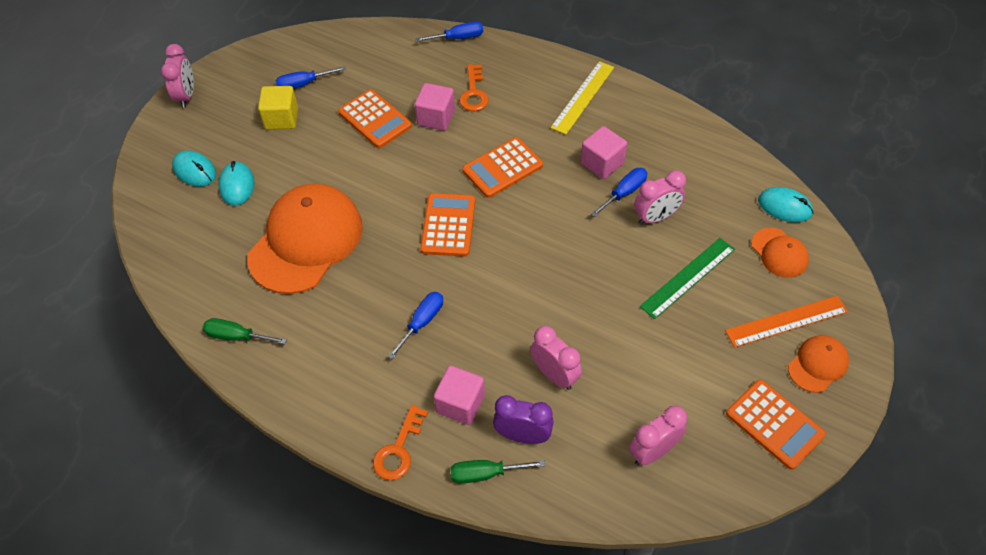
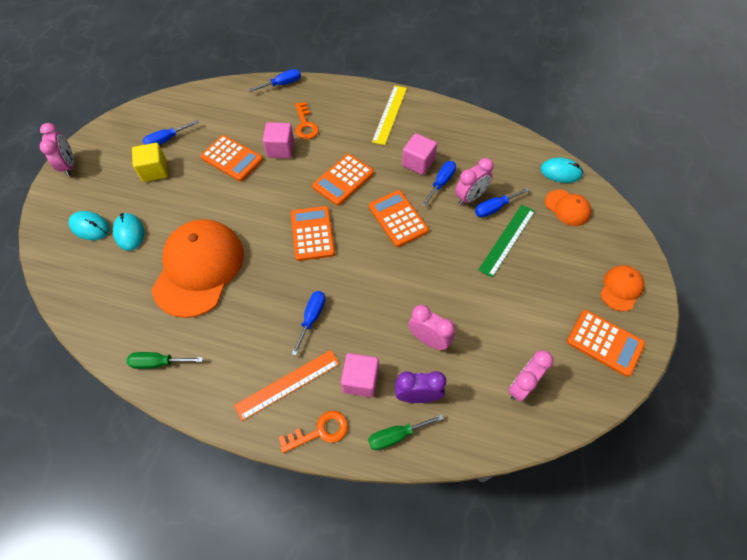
camera: 15 degrees left, 5 degrees up
(398, 449) = (320, 431): orange key -> orange key turned 120 degrees counterclockwise
(557, 226) = (398, 218): none -> orange calculator
(683, 236) = (494, 208): none -> blue screwdriver
(786, 321) = (588, 259): orange ruler -> orange ruler (288, 384)

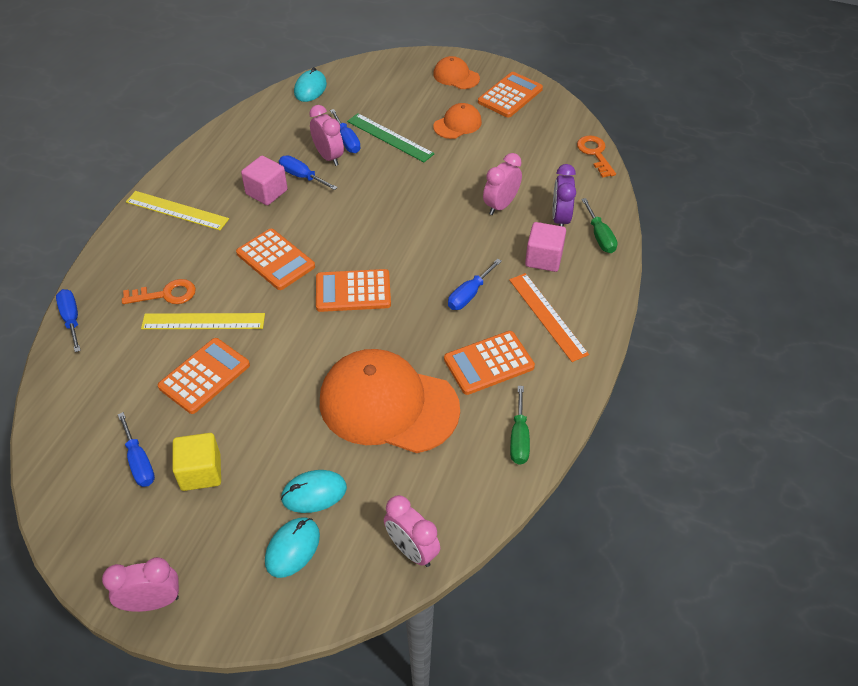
camera: 85 degrees left, 10 degrees down
(280, 149) = (203, 321): pink cube -> yellow ruler
(312, 318) = (469, 294): blue screwdriver -> blue screwdriver turned 75 degrees counterclockwise
(320, 431) = (598, 291): orange key -> orange key (595, 154)
(398, 218) = (346, 216): orange calculator -> orange calculator (488, 363)
(522, 386) = (550, 150): pink clock -> pink clock (412, 550)
(567, 208) = (358, 92): orange cap -> orange cap (457, 124)

